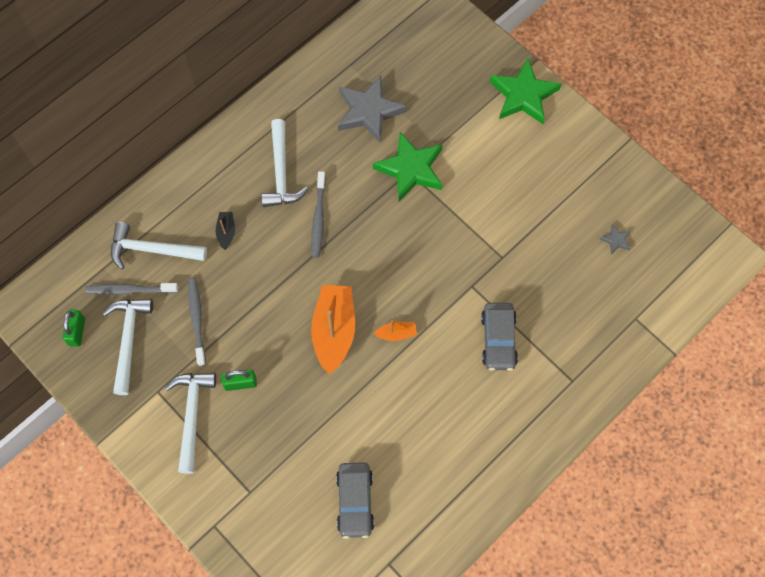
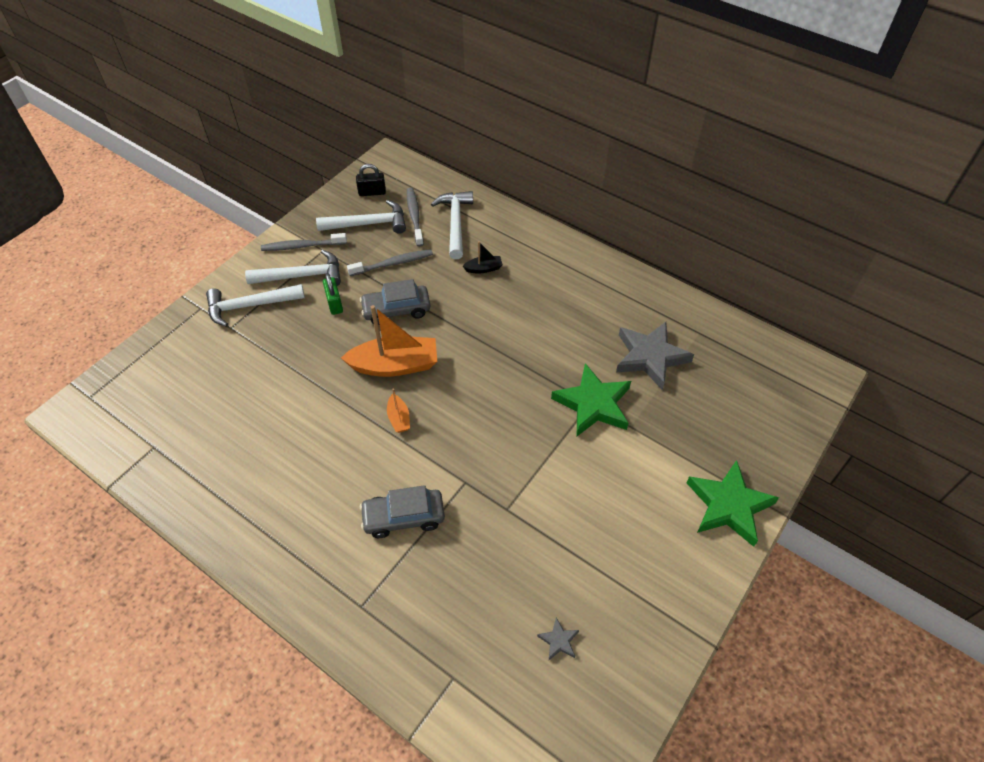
camera: 80 degrees right, 15 degrees down
(77, 332) = (372, 192): green padlock -> black padlock
(281, 172) = (557, 297): white hammer -> white hammer (250, 306)
(318, 218) = (514, 334): grey toothbrush -> grey toothbrush (302, 246)
(355, 502) = (218, 409): grey car -> grey car (396, 310)

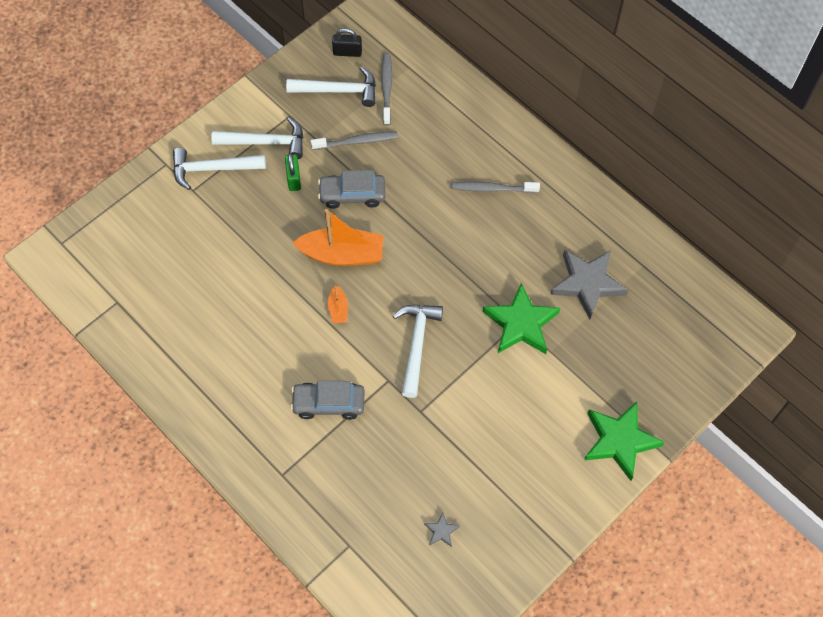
camera: 10 degrees right, 10 degrees up
(302, 246) = (269, 108): grey toothbrush -> grey toothbrush (492, 189)
(455, 223) = (427, 103): white hammer -> white hammer (417, 345)
(483, 268) = (445, 161): black boat -> none

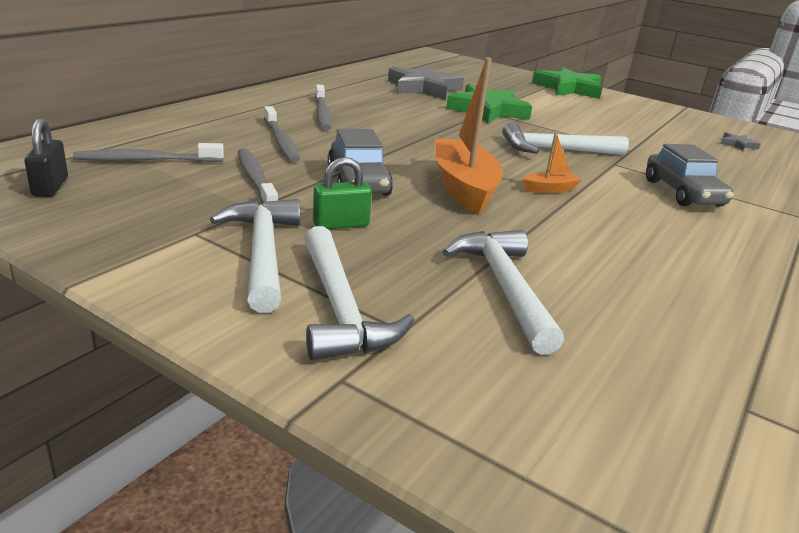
camera: 105 degrees left, 35 degrees down
(338, 91) = (143, 193): white hammer -> white hammer (504, 287)
(425, 157) = (281, 141): none -> grey toothbrush

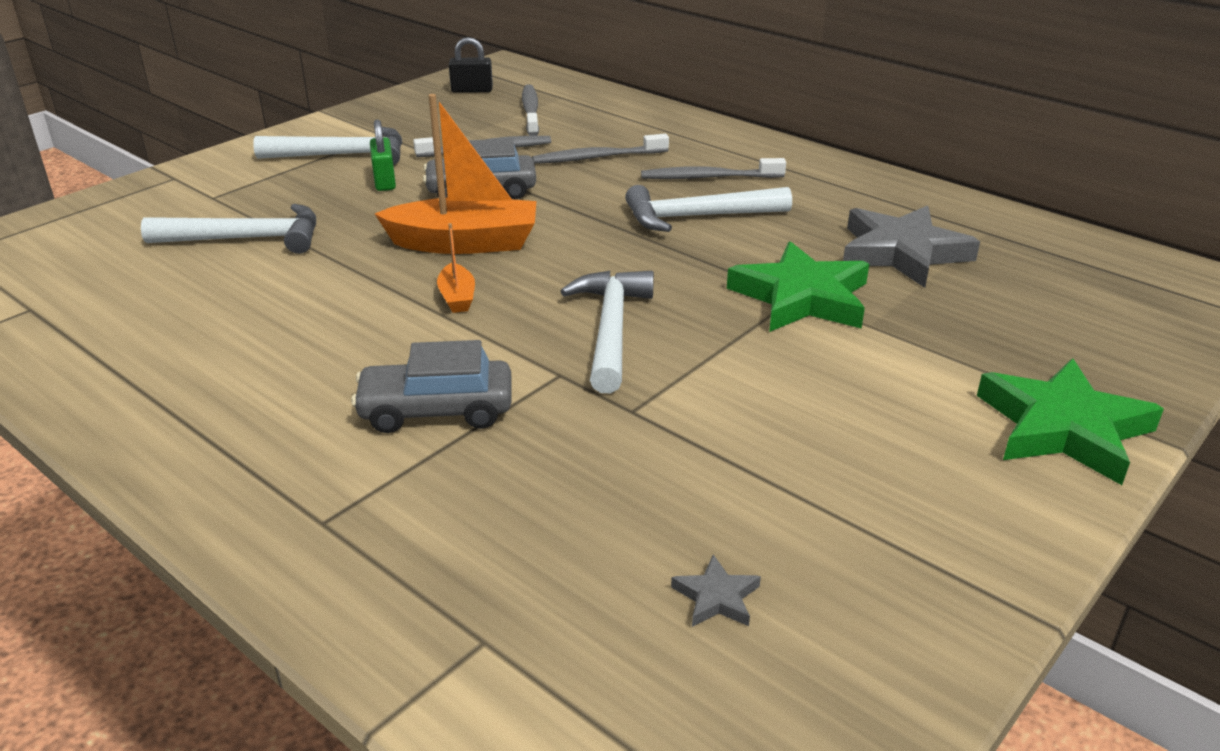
camera: 100 degrees right, 5 degrees up
(339, 308) = (251, 178): white hammer -> white hammer (698, 217)

